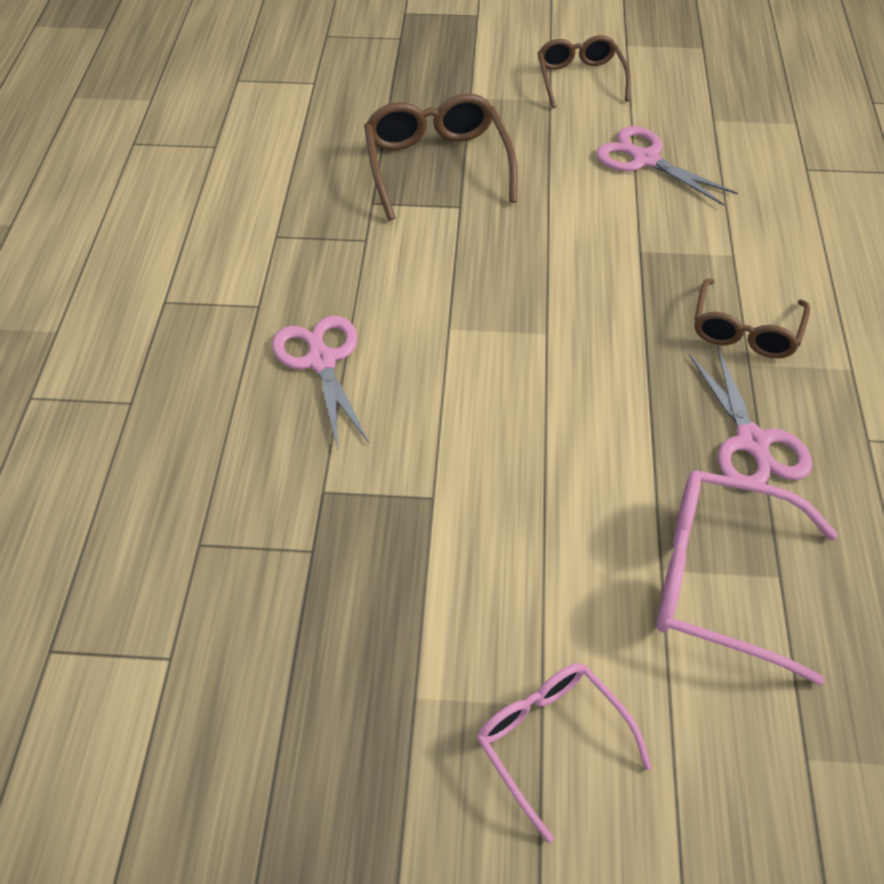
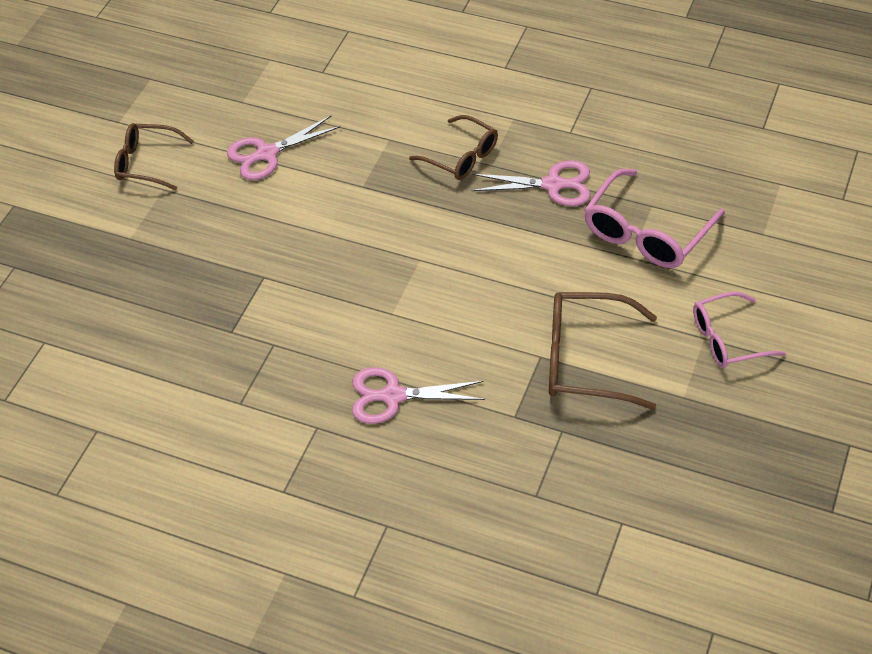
camera: 70 degrees left, 0 degrees up
(437, 165) = (207, 280): brown glasses -> brown glasses (586, 360)

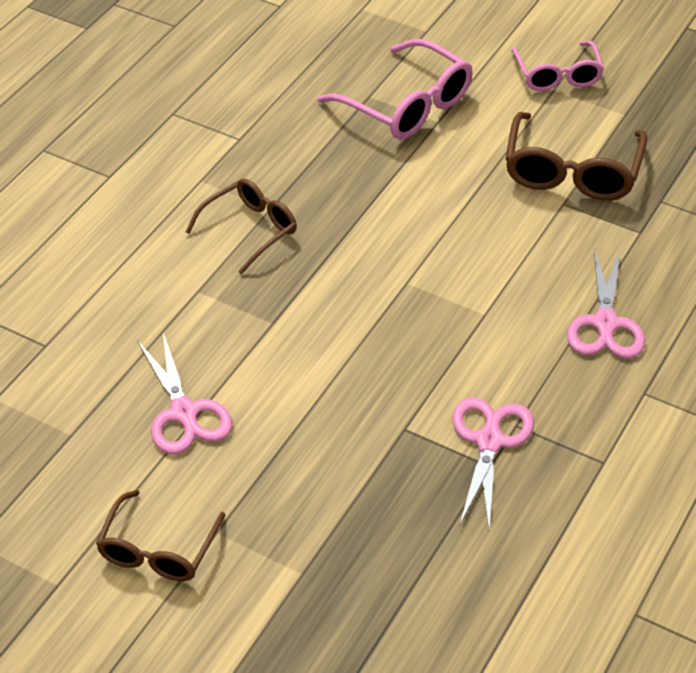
camera: 85 degrees left, 5 degrees down
(553, 185) = (318, 162): pink scissors -> pink scissors (489, 441)

